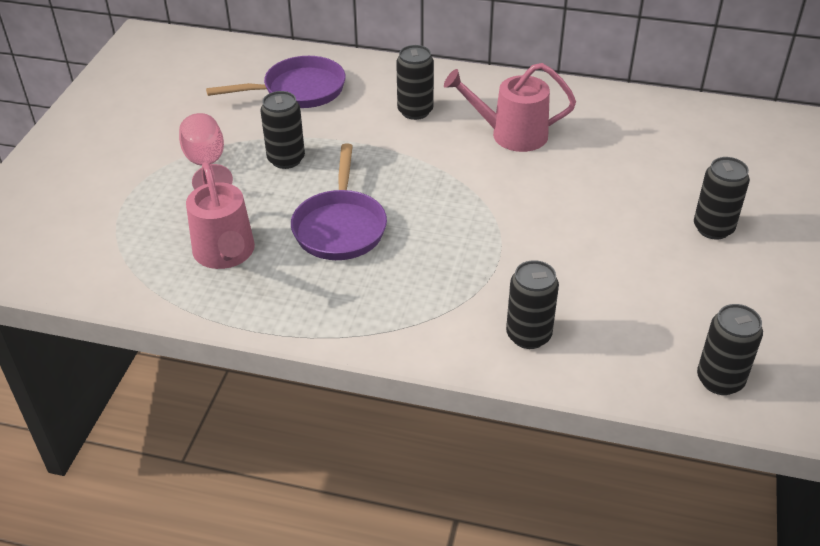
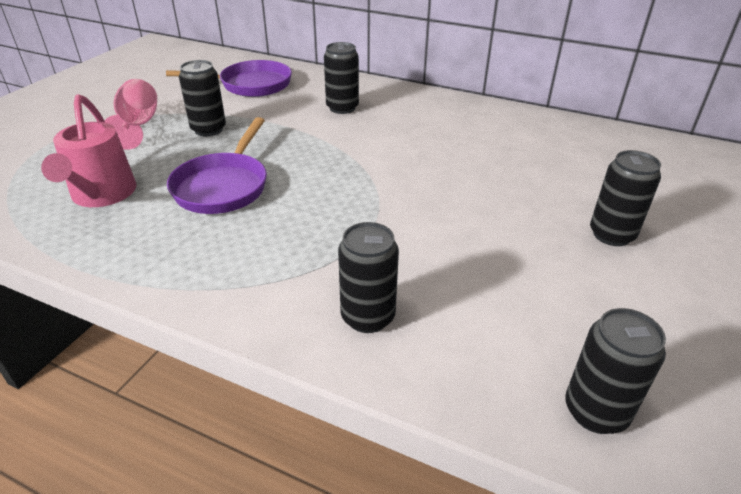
camera: 10 degrees right, 5 degrees down
(511, 134) = (422, 133): pink watering can -> none

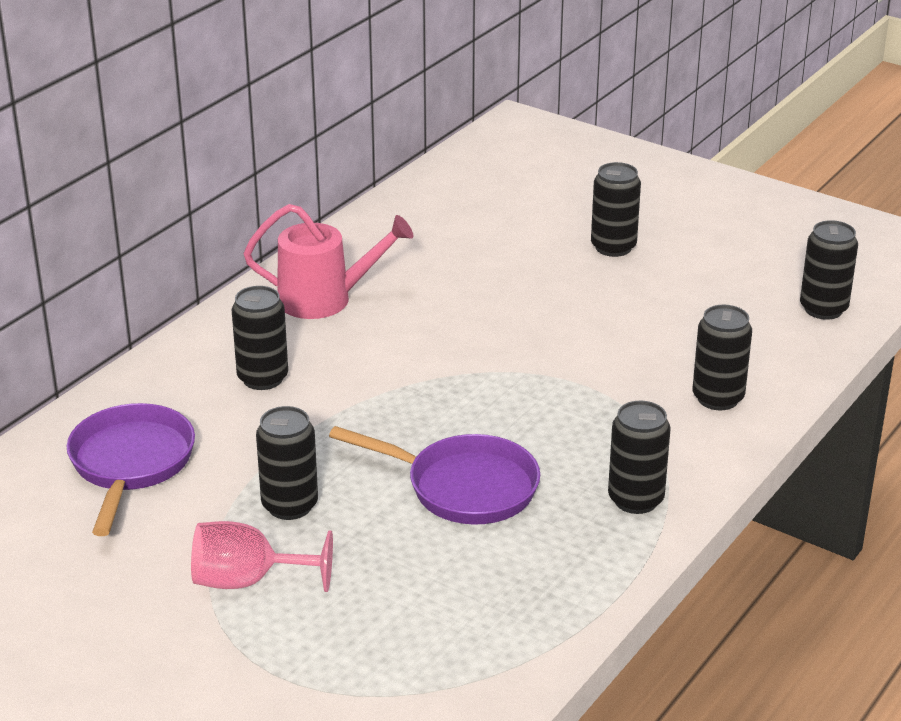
camera: 80 degrees left, 5 degrees down
(102, 195) = (461, 593): pink watering can -> pink watering can (325, 299)
(200, 269) = (635, 500): none -> black can

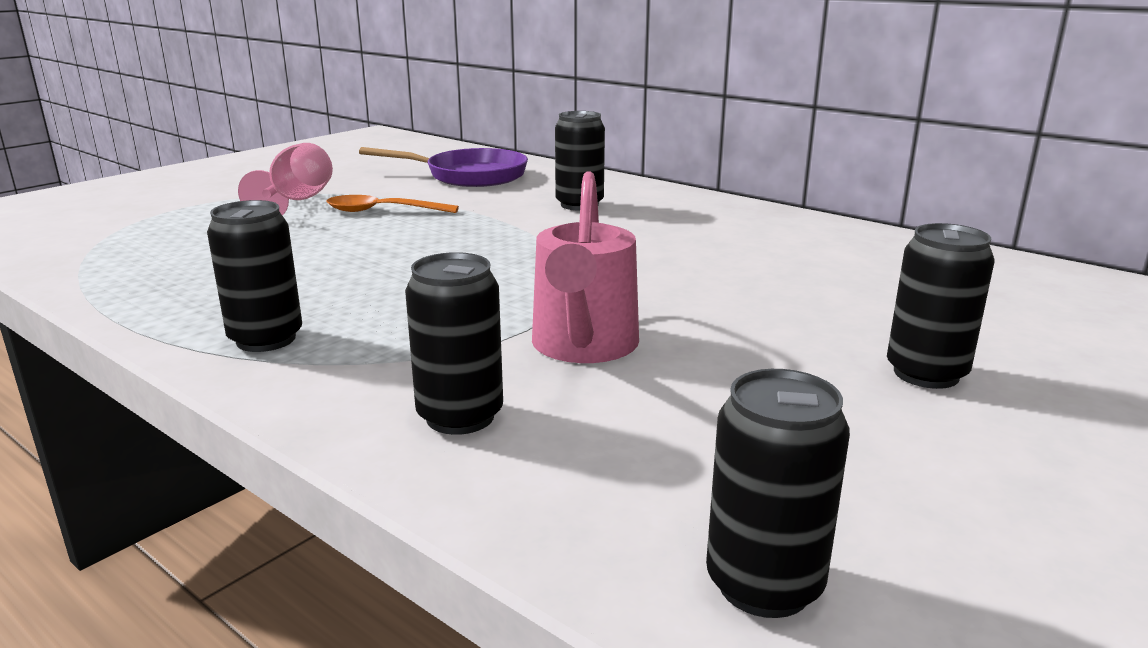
camera: 95 degrees right, 10 degrees down
(290, 505) = (382, 211): black can -> orange spoon
(325, 299) = (722, 223): pink watering can -> pink watering can (583, 347)
(464, 487) = (360, 264): purple pan -> none

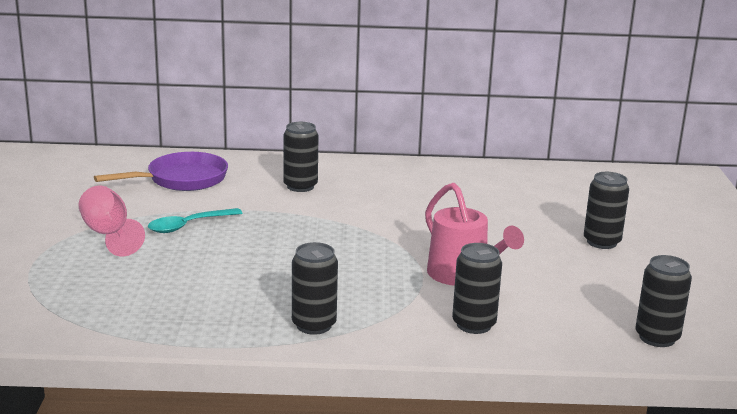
camera: 40 degrees left, 0 degrees up
(382, 211) = (188, 226): orange spoon -> turquoise spoon

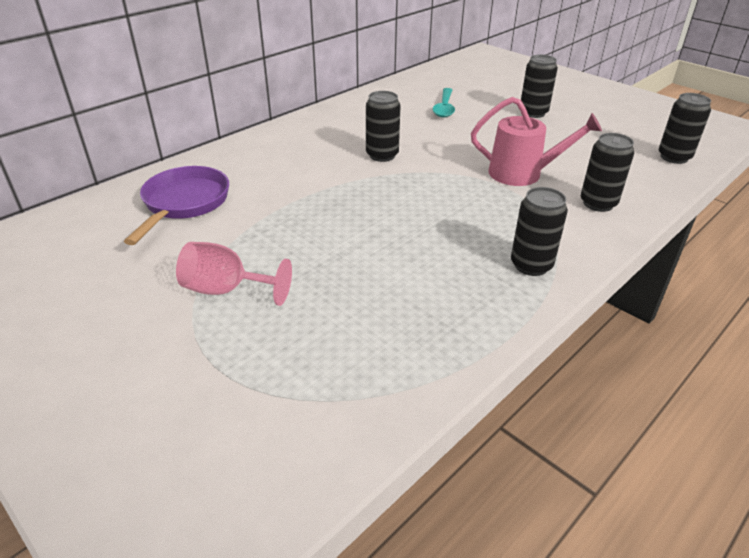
camera: 45 degrees left, 15 degrees up
(188, 226) = (278, 241): turquoise spoon -> turquoise spoon (444, 108)
(300, 186) = (291, 162): black can -> black can (382, 155)

